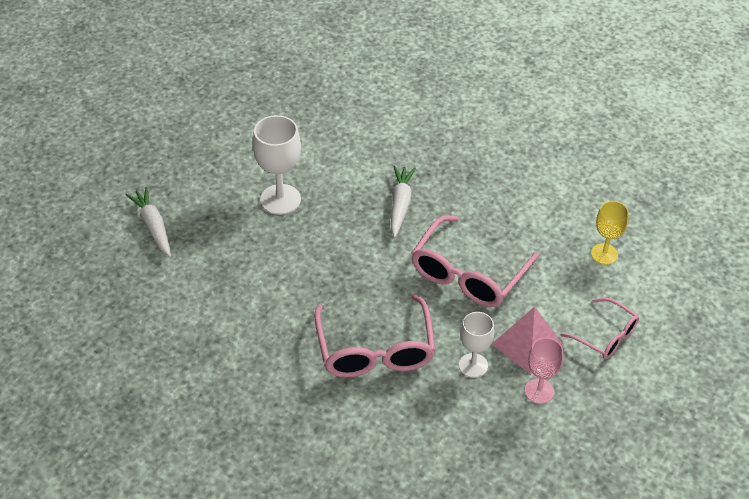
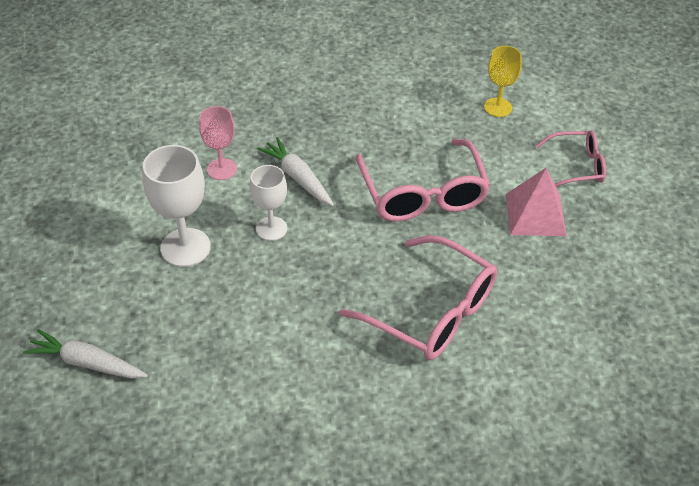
camera: 45 degrees left, 0 degrees up
(473, 365) = (519, 262): white goblet -> white goblet (271, 228)
(539, 391) = (589, 243): pink goblet -> pink goblet (222, 169)

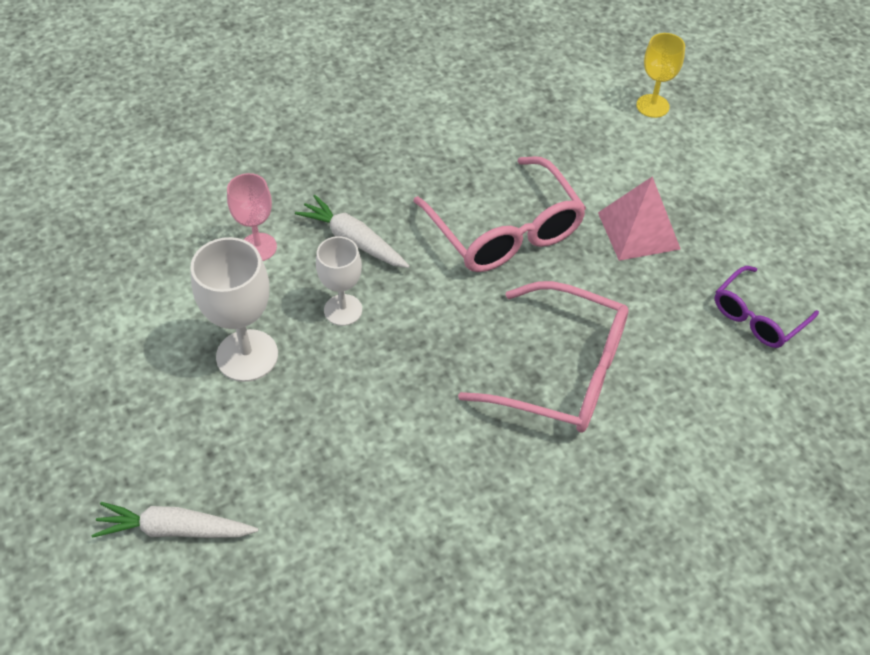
camera: 15 degrees left, 5 degrees up
(498, 107) = (555, 109): yellow goblet -> yellow goblet (652, 106)
(577, 166) = (665, 163): pink glasses -> none
(614, 302) = (757, 317): none -> purple glasses

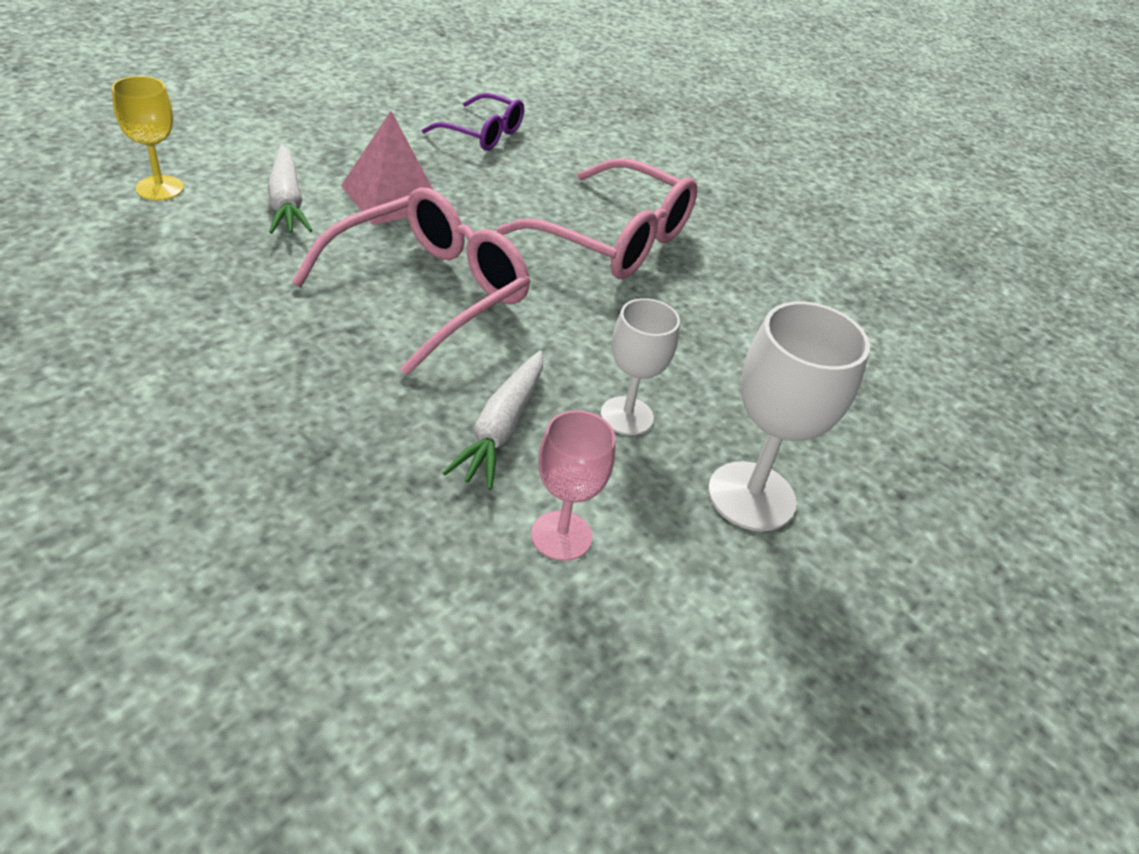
camera: 115 degrees left, 10 degrees down
(174, 529) = (1007, 499): white carrot -> white carrot (286, 202)
(562, 372) = (614, 239): pink glasses -> pink glasses turned 120 degrees clockwise

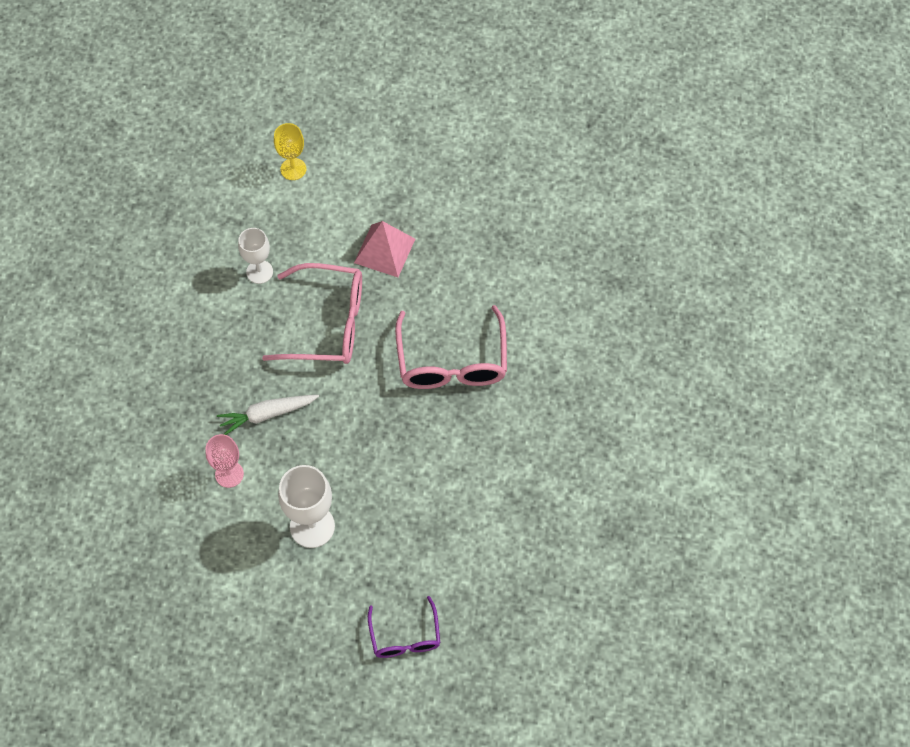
camera: 60 degrees right, 20 degrees up
(286, 202) = (335, 218): white carrot -> none
(483, 134) = (491, 236): purple glasses -> purple glasses (405, 637)
(626, 416) = (318, 453): white goblet -> white goblet (259, 272)

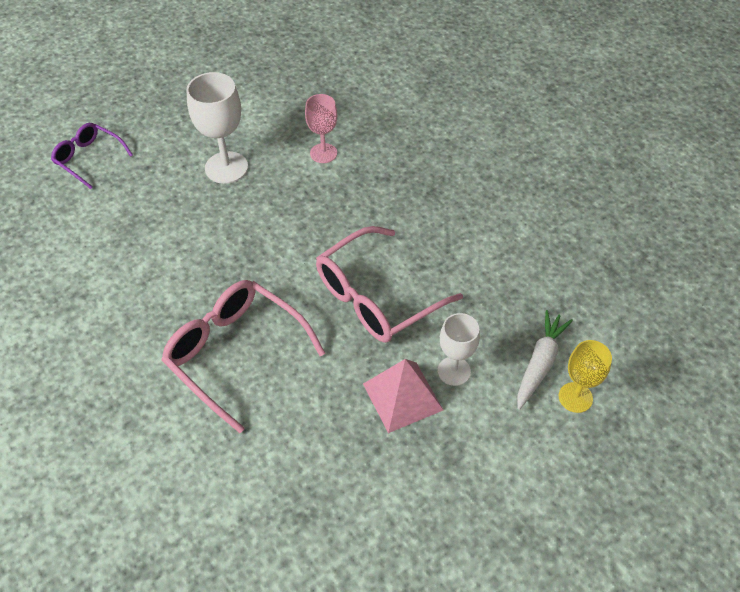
camera: 135 degrees right, 10 degrees down
(259, 272) = (481, 289): white goblet -> white goblet (454, 371)
(267, 414) = (343, 203): white carrot -> white carrot (539, 363)

